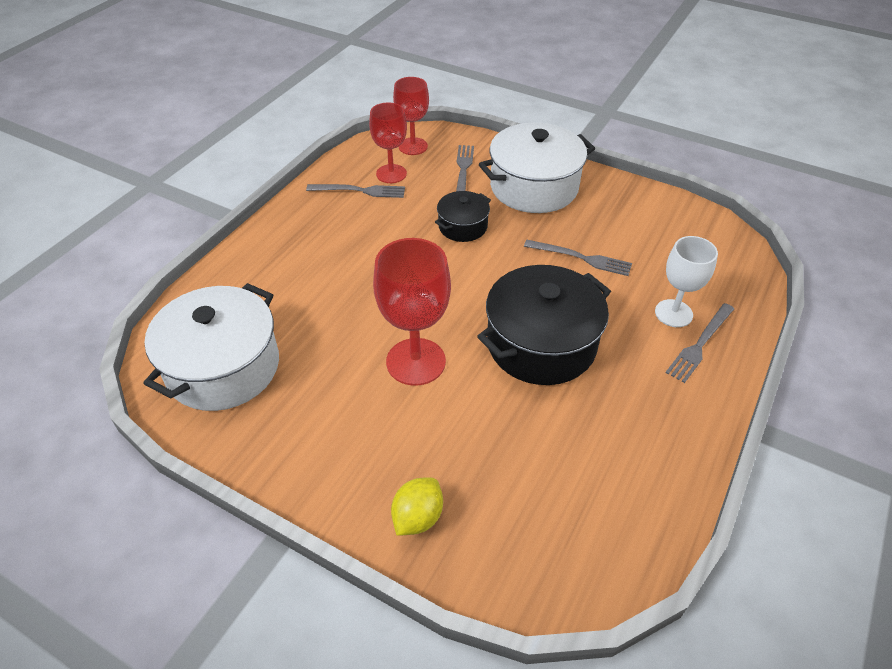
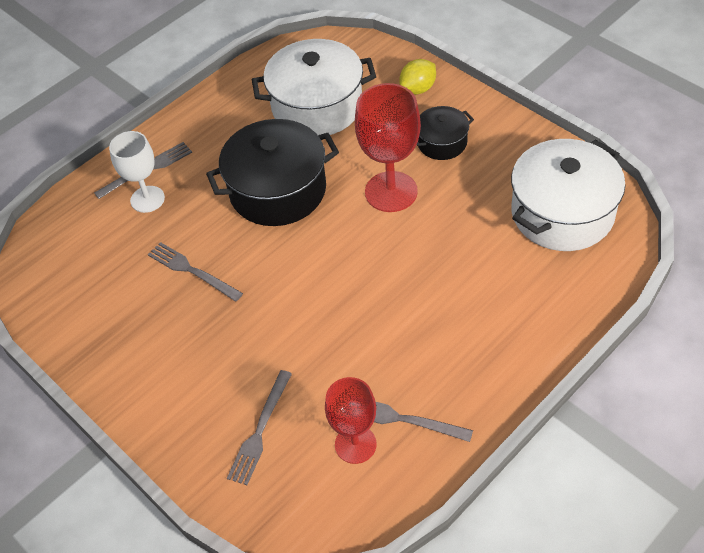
camera: 160 degrees left, 5 degrees up
(413, 146) = (311, 498): red goblet -> none
(462, 226) = (296, 335): black pot -> black pot (442, 142)
(534, 187) = (186, 383): white pot -> white pot (317, 106)

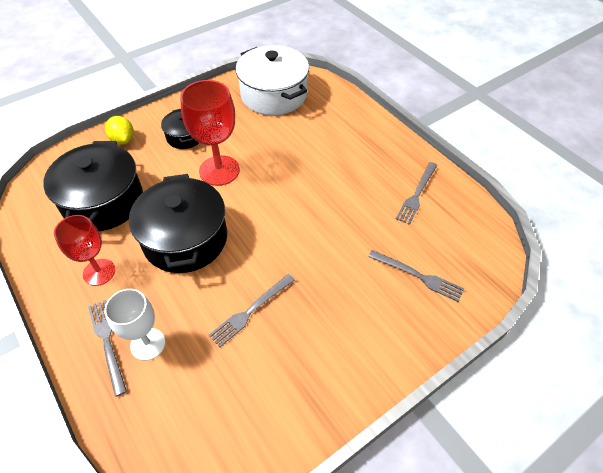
camera: 85 degrees left, 0 degrees up
(317, 106) = (103, 201): white pot -> black pot
(355, 444) = (434, 221): red goblet -> red goblet (99, 272)

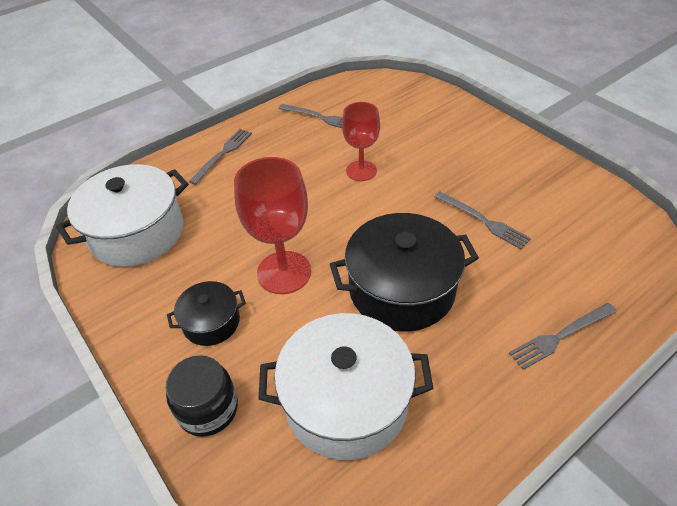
camera: 90 degrees left, 5 degrees down
(99, 272) = (470, 372): red goblet -> red goblet (361, 171)
(103, 201) = (346, 401): black pot -> white pot
(123, 140) = (208, 409): yellow lemon -> black jar
(148, 344) = (548, 298): white goblet -> none
(418, 276) = (417, 119): grey fork -> grey fork (223, 154)

